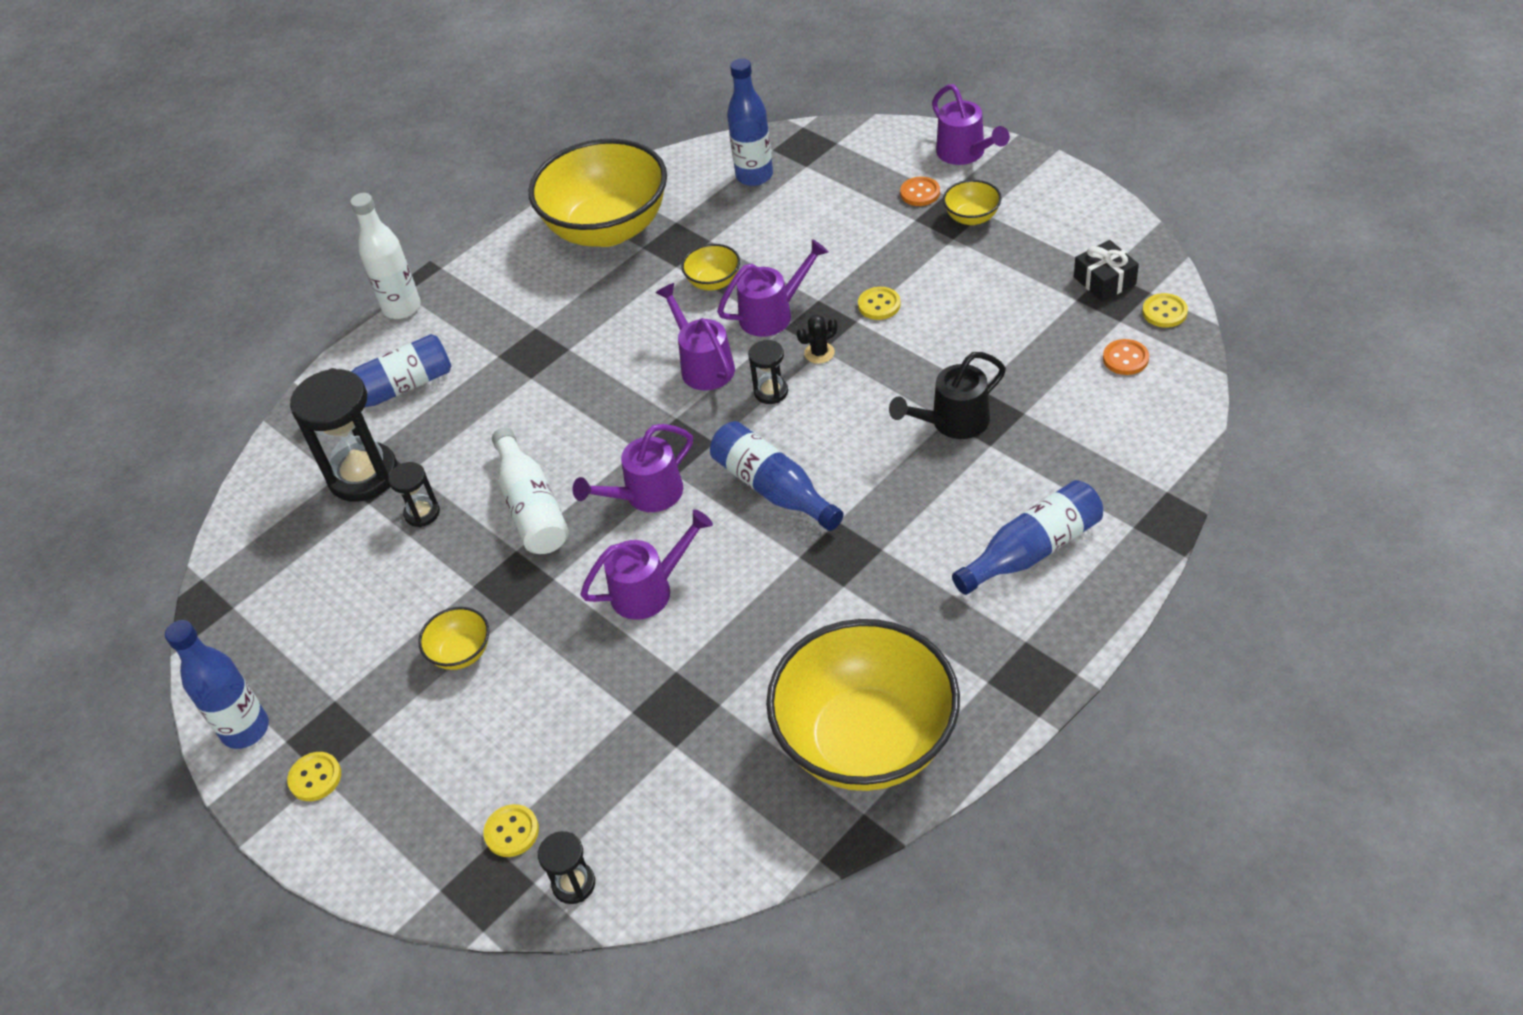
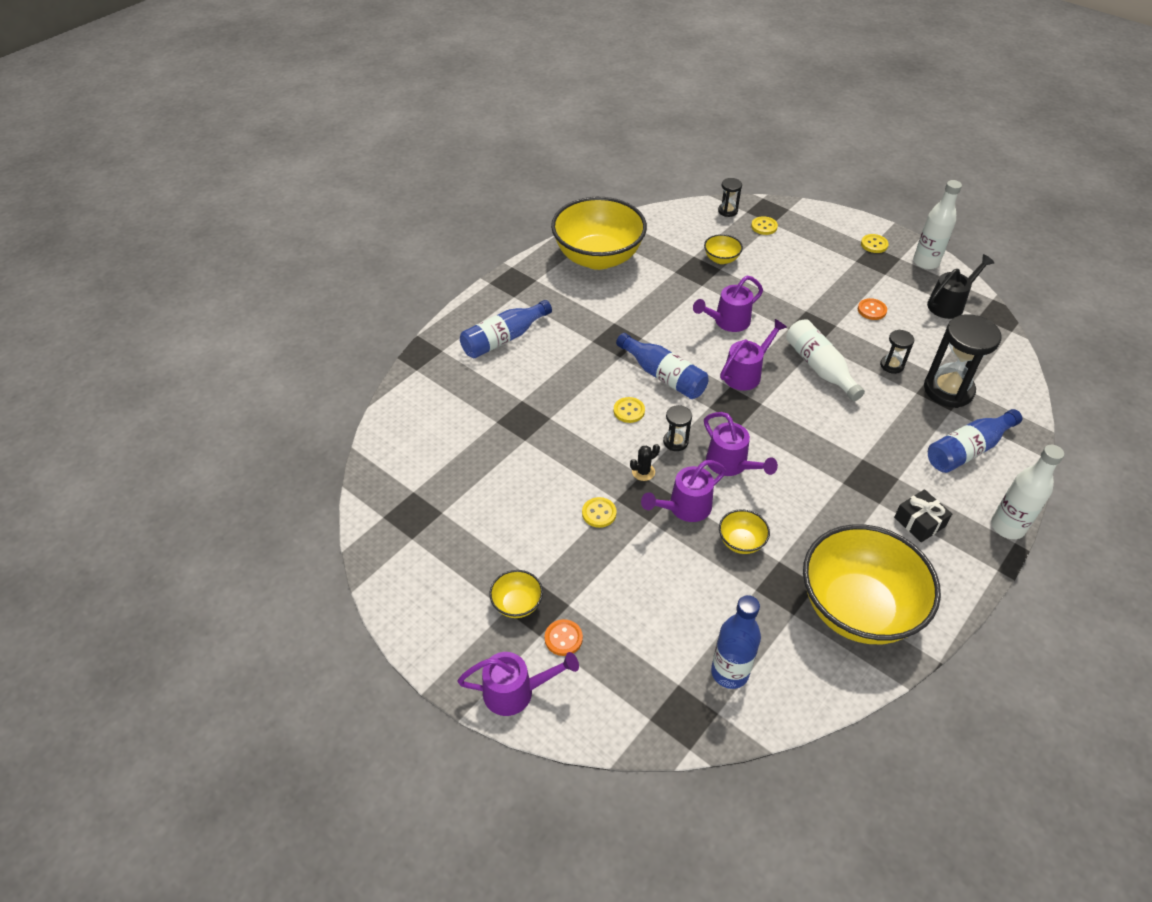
camera: 170 degrees right, 0 degrees up
(245, 729) = (925, 262): blue bottle -> white bottle
(461, 653) = (825, 293): yellow bowl -> yellow bowl (721, 259)
(952, 422) = (545, 416): black watering can -> black watering can (949, 304)
(965, 154) = (516, 692): purple watering can -> purple watering can turned 120 degrees clockwise
(1104, 281) = (416, 529): black gift -> black gift (919, 522)
(1125, 358) = (417, 459): orange button -> orange button (871, 310)
(1164, 312) = (378, 498): yellow button -> yellow button (629, 411)

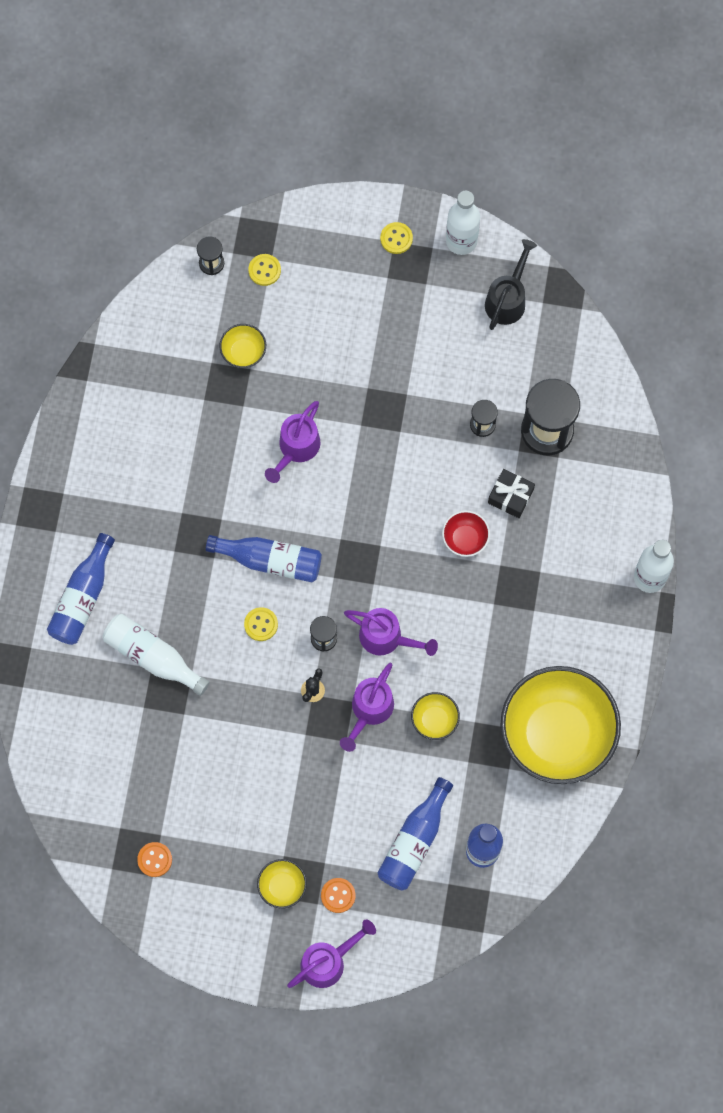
camera: 30 degrees left, 25 degrees up
(598, 257) = (109, 421): yellow bowl -> none
(599, 513) = (298, 758): yellow button -> none
(746, 373) = (348, 513): purple watering can -> none
(819, 367) = (415, 466): white bottle -> white bottle (153, 657)
(839, 428) = (465, 539): none -> red bowl
(871, 310) = (433, 351): orange button -> orange button (155, 859)
(919, 522) = (575, 613): black gift -> black gift (510, 496)
(967, 450) = (589, 502): blue bottle -> blue bottle (414, 841)

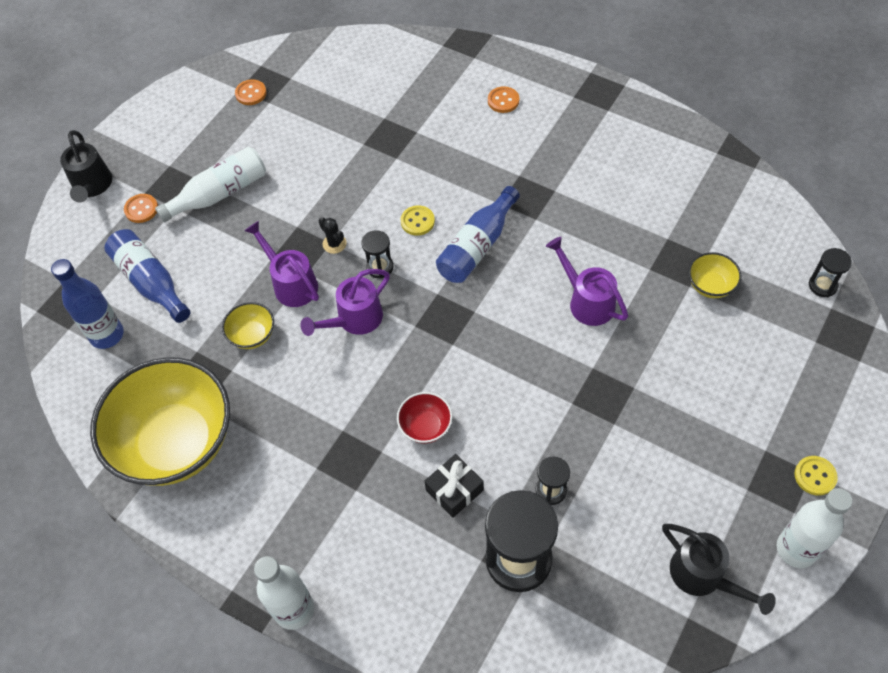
camera: 115 degrees right, 15 degrees down
(83, 597) = (503, 101): blue bottle -> orange button
(153, 657) = (426, 135): white bottle -> white bottle (220, 194)
(264, 270) = (803, 331): yellow button -> none
(282, 886) = (175, 172): yellow bowl -> none
(328, 961) = (92, 186): purple watering can -> black watering can

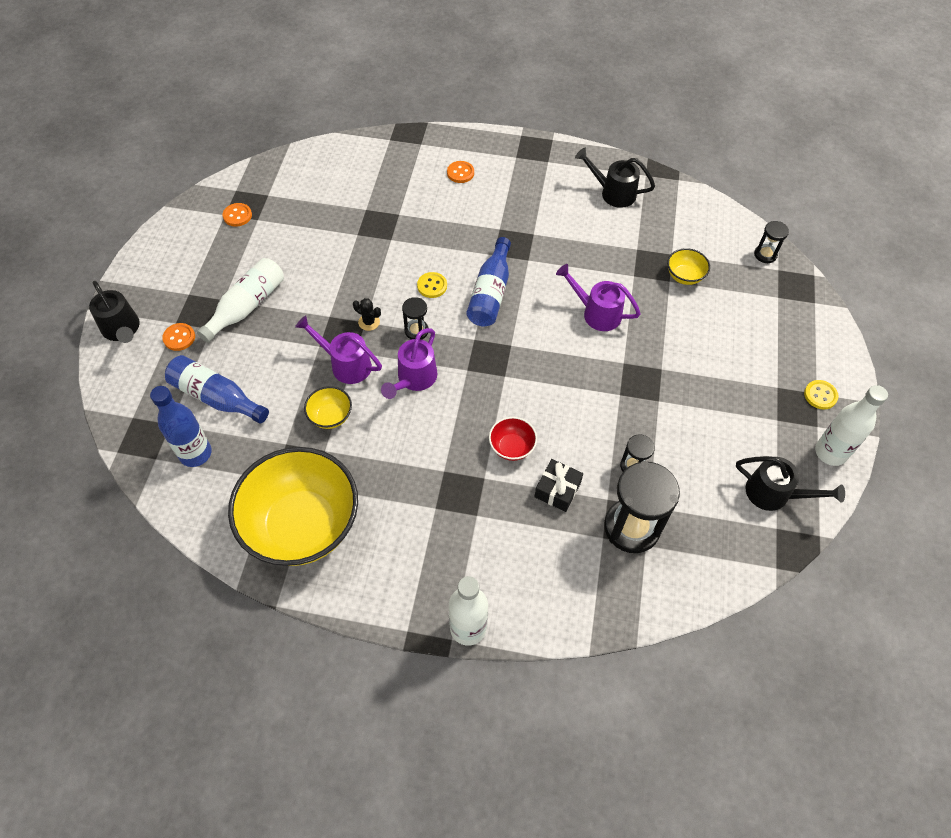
camera: 25 degrees left, 0 degrees up
(668, 165) = (613, 193): none -> black watering can

